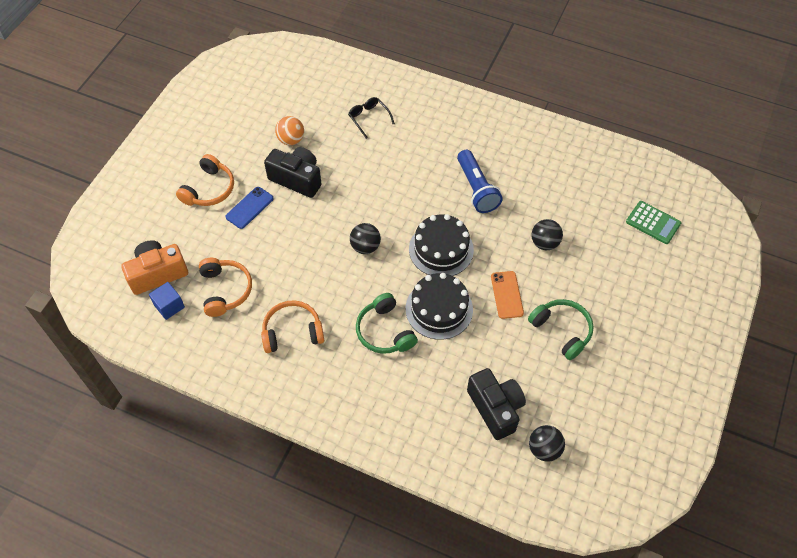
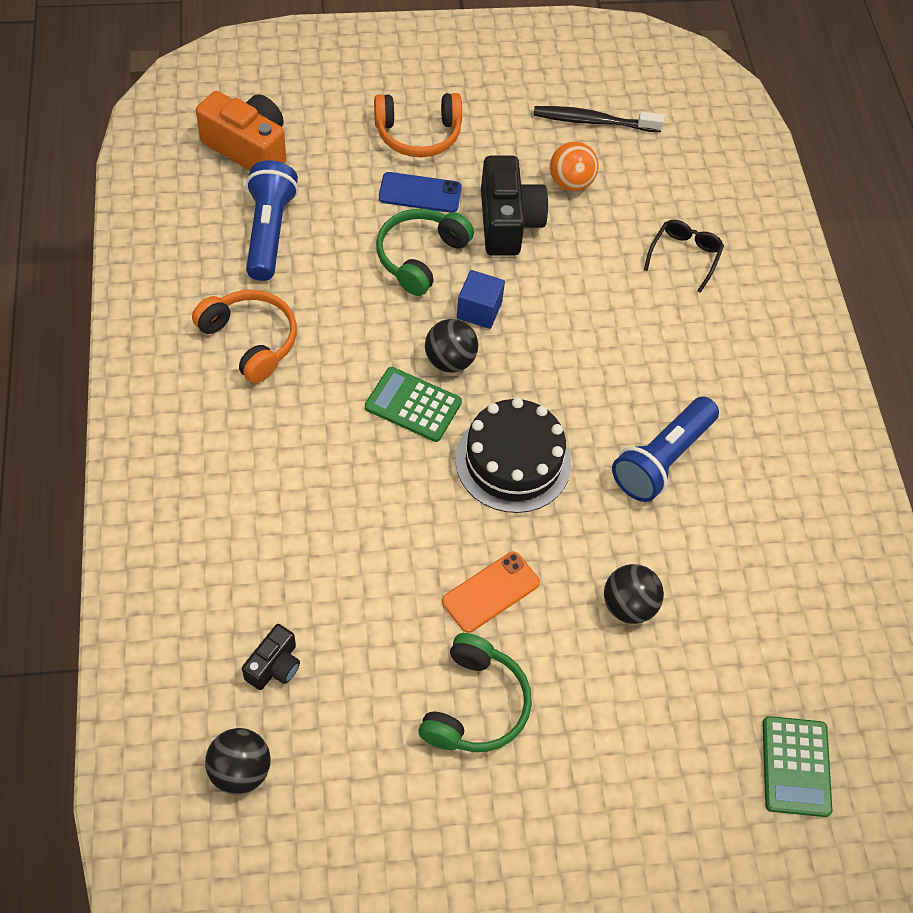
camera: 55 degrees right, 0 degrees up
(169, 306) = (207, 185): blue cube -> blue cube (479, 310)
(225, 290) = (269, 232): orange headphones -> blue flashlight
(258, 110) = (593, 121): none -> black toothbrush
(381, 276) = (413, 405): none -> green calculator
(385, 331) = (320, 453): green headphones -> green headphones (421, 257)
(439, 309) = (403, 507): black cake -> none
(495, 408) = (274, 666): black camera -> black camera, size x0.54

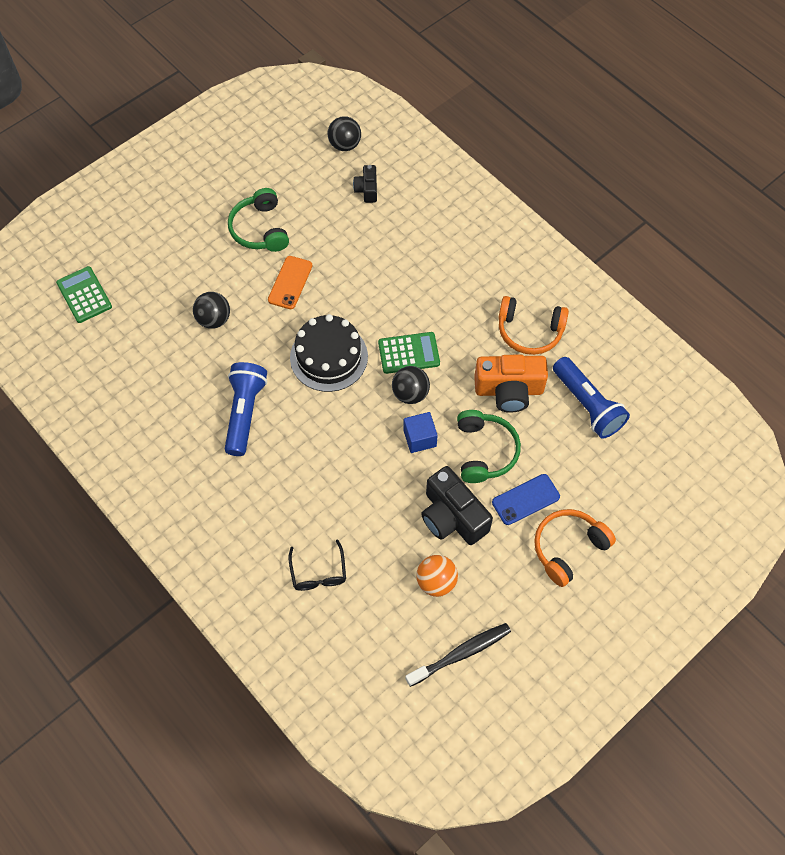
camera: 150 degrees right, 5 degrees up
(248, 148) = (660, 456): orange camera -> orange camera (509, 390)

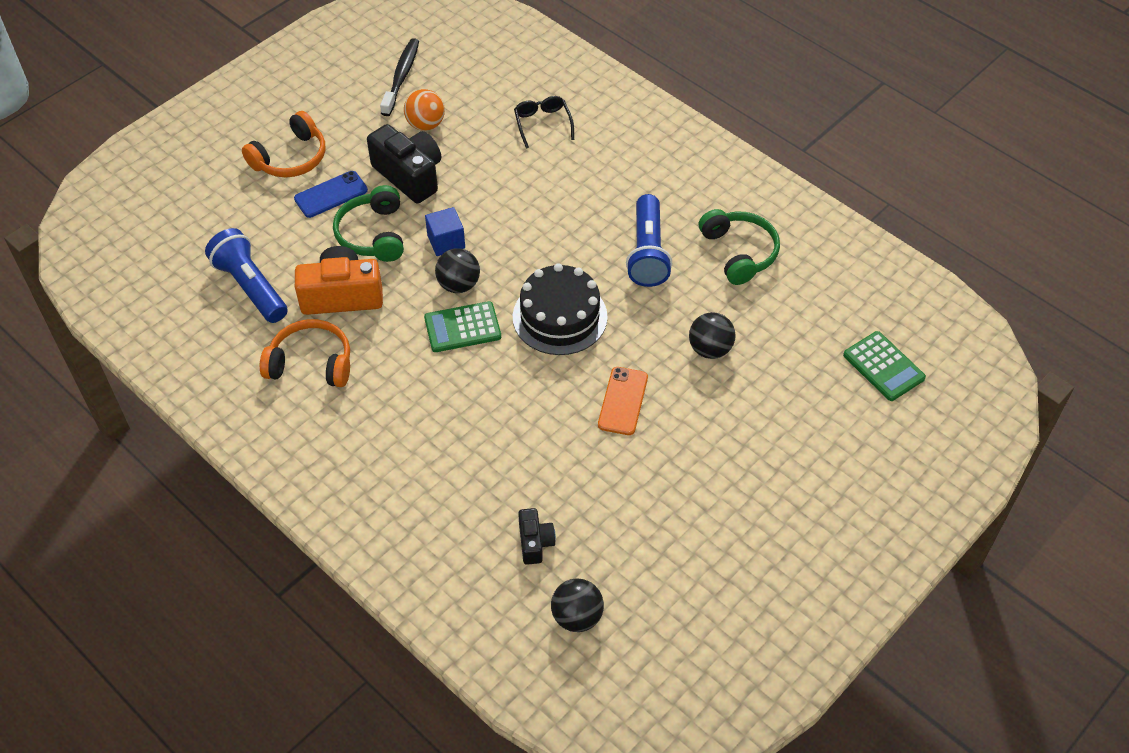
camera: 175 degrees right, 10 degrees down
(260, 229) = (678, 471): green headphones -> green headphones (739, 252)
(461, 653) = (401, 77): black toothbrush -> black toothbrush turned 135 degrees clockwise

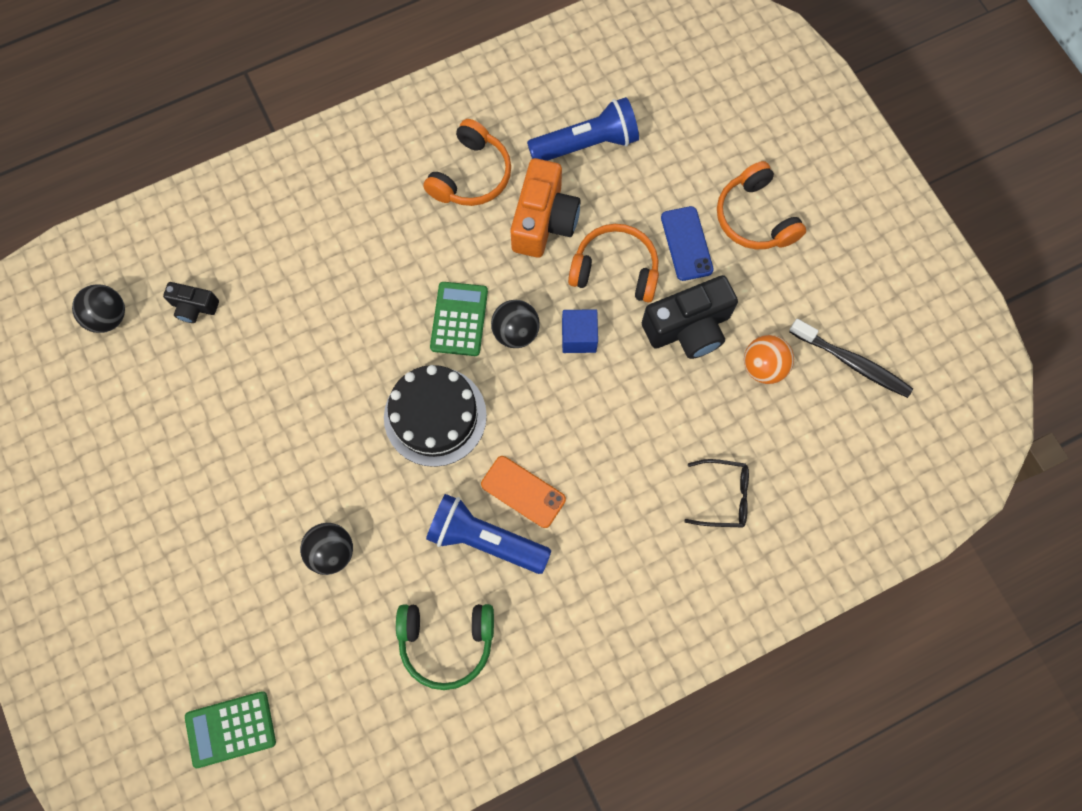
camera: 110 degrees right, 20 degrees up
(373, 234) = (615, 270): green headphones -> orange headphones
(623, 401) = (307, 439): orange phone -> orange phone (523, 491)

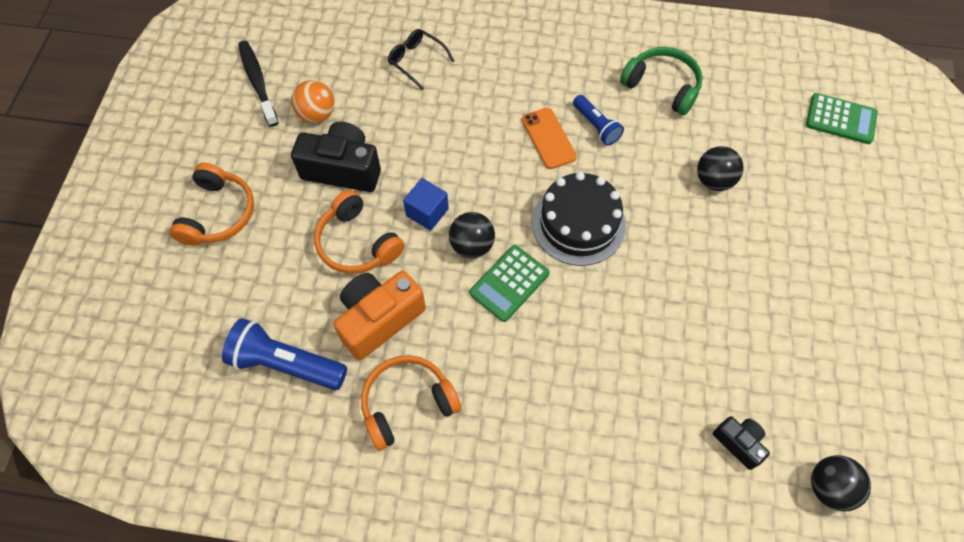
camera: 145 degrees left, 10 degrees down
(485, 539) = (596, 126): blue flashlight -> blue flashlight, size x0.60
(686, 243) = (286, 228): blue phone -> none

